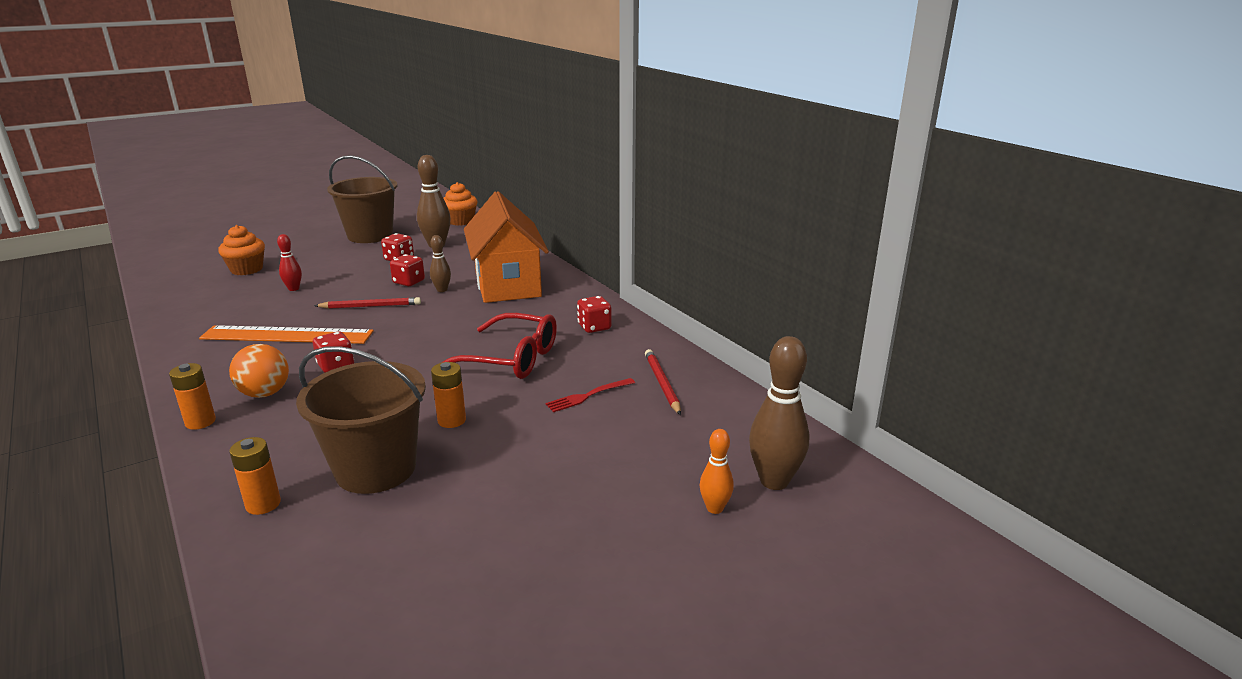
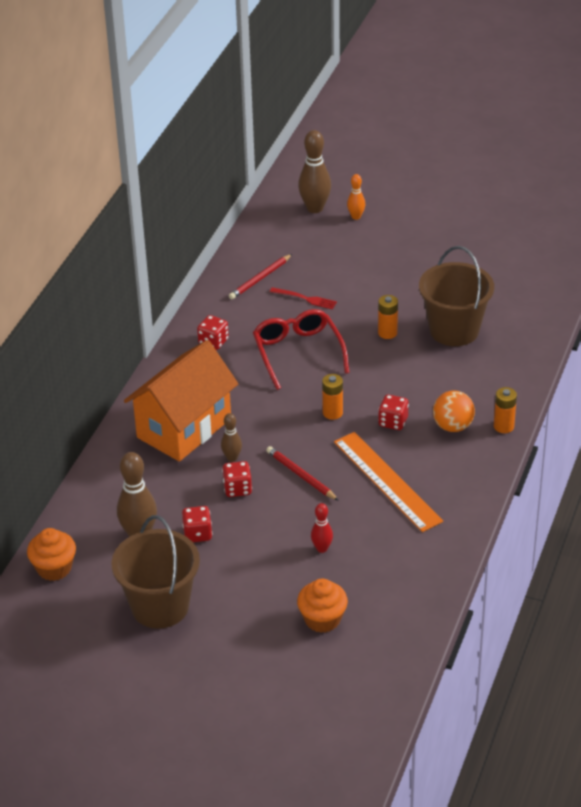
camera: 125 degrees left, 15 degrees up
(263, 504) = (518, 346): orange battery -> orange battery (332, 413)

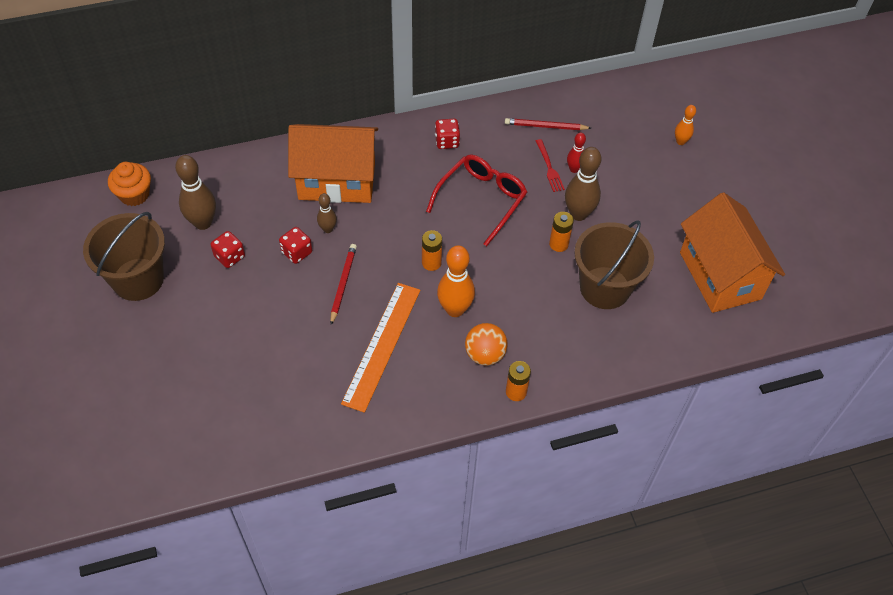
camera: 50 degrees right, 15 degrees up
(315, 208) = (663, 110): brown bowling pin -> brown bowling pin (578, 214)
(322, 548) = (271, 345): red bowling pin -> red bowling pin (574, 169)
(322, 619) = (193, 391): orange cupcake -> none
(393, 422) = (455, 309): red dice -> orange bowling pin
(502, 266) = (720, 275): none -> orange house

